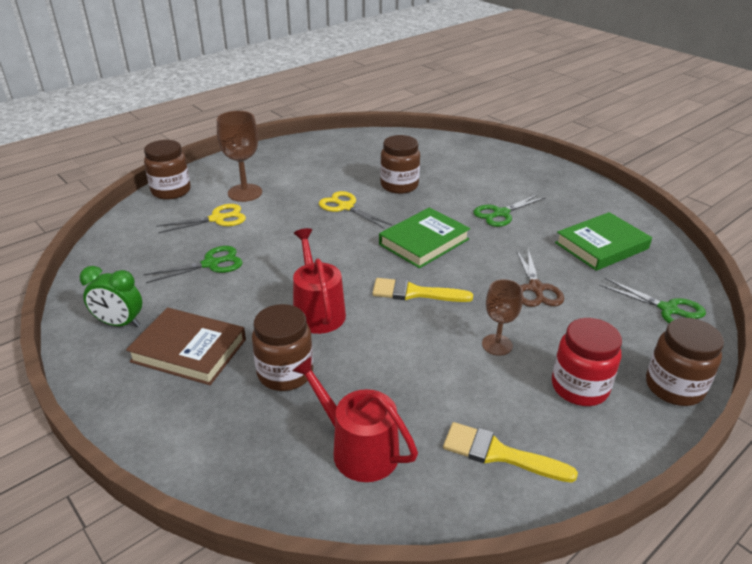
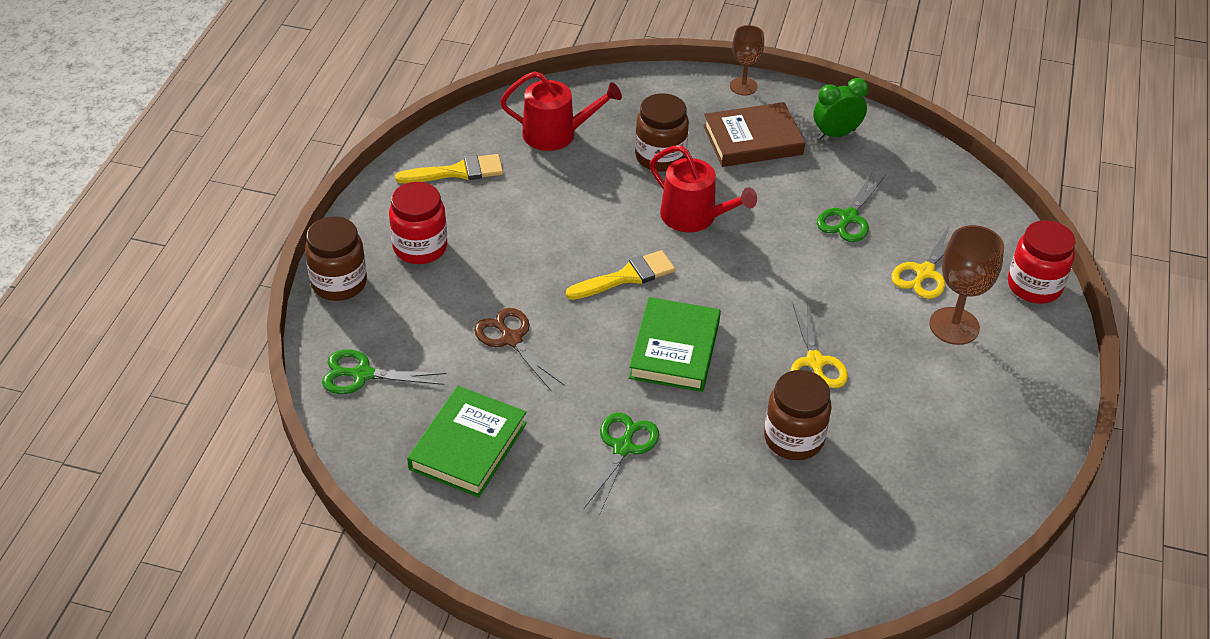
camera: 145 degrees right, 10 degrees up
(171, 191) = (1034, 286): brown jar -> red jar
(345, 207) = (815, 362): yellow scissors -> yellow scissors turned 75 degrees clockwise
(497, 345) = (511, 256): brown goblet -> brown goblet (743, 86)

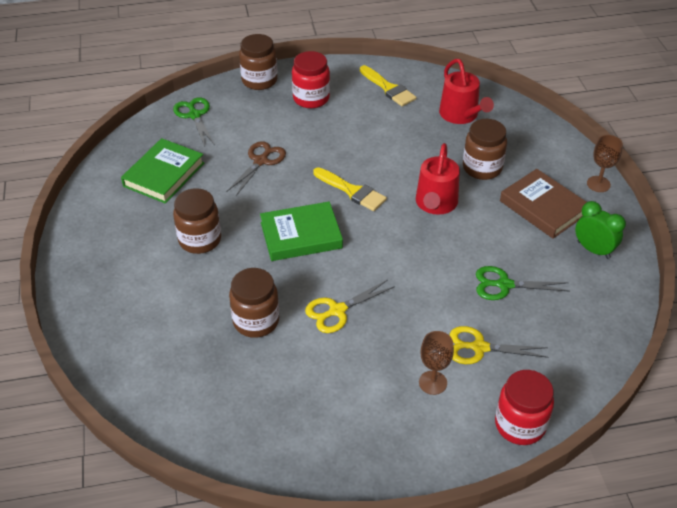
camera: 65 degrees right, 0 degrees up
(468, 446) = (164, 174): green book -> green book turned 60 degrees counterclockwise
(623, 447) = (200, 240): green scissors -> brown jar
(954, 326) = (433, 382): brown goblet -> brown goblet, size x0.65

